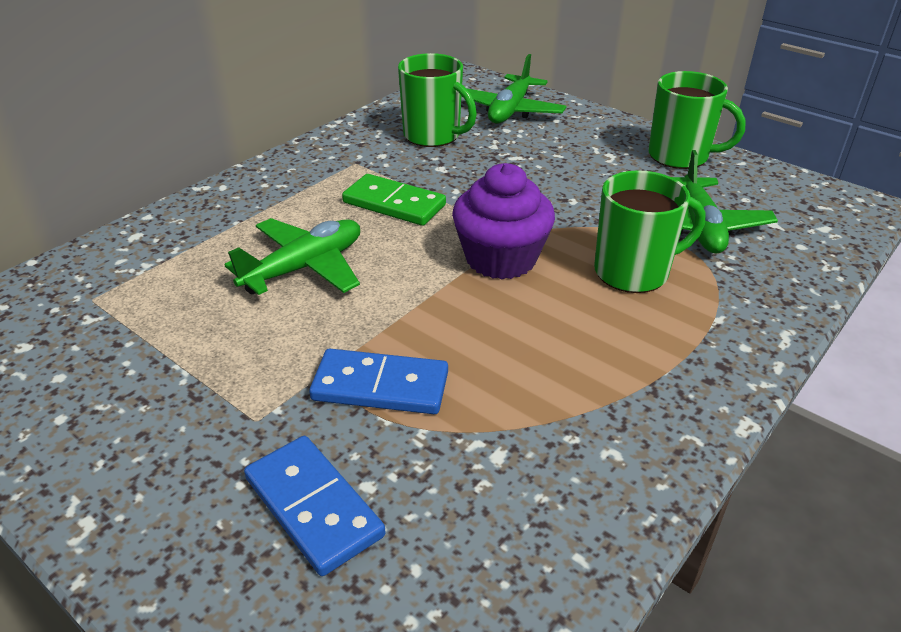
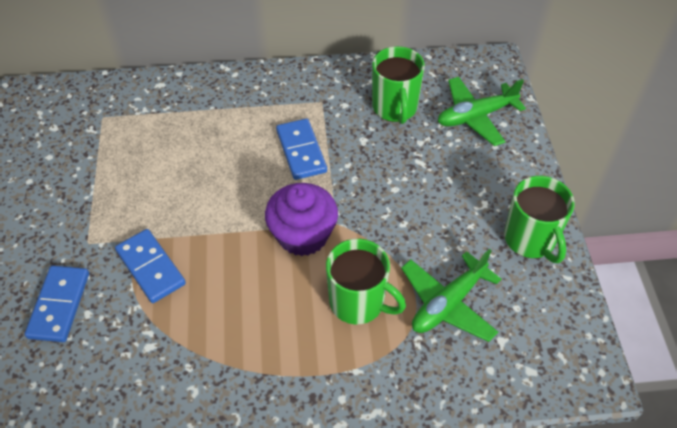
camera: 45 degrees right, 15 degrees up
(304, 268) = (205, 165): green plane -> none
(394, 204) = (301, 151): green domino -> blue domino

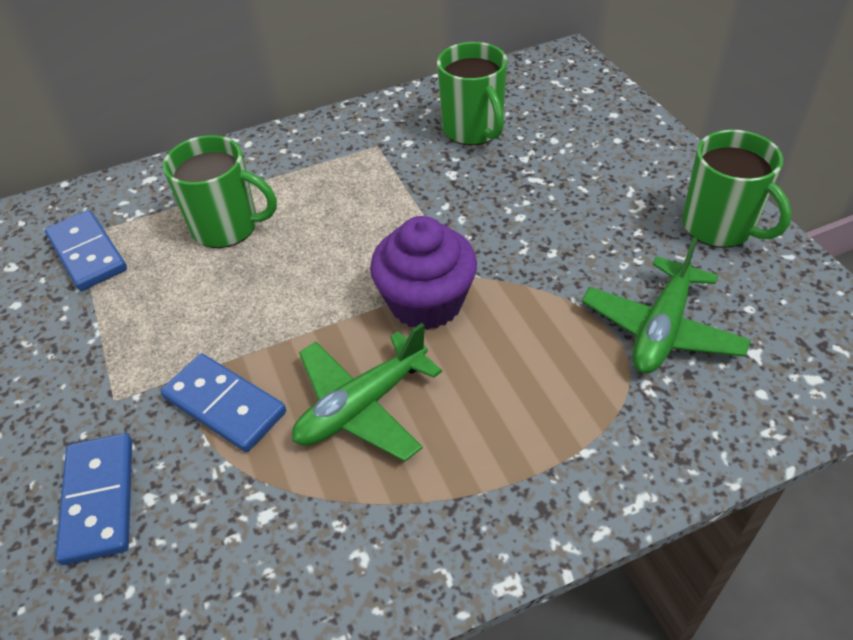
camera: 15 degrees left, 5 degrees down
(301, 151) = (376, 206): blue domino -> blue domino (87, 253)
(358, 302) = (543, 362): green mug -> green mug (227, 227)
(476, 116) = (577, 115): green plane -> green plane (362, 406)

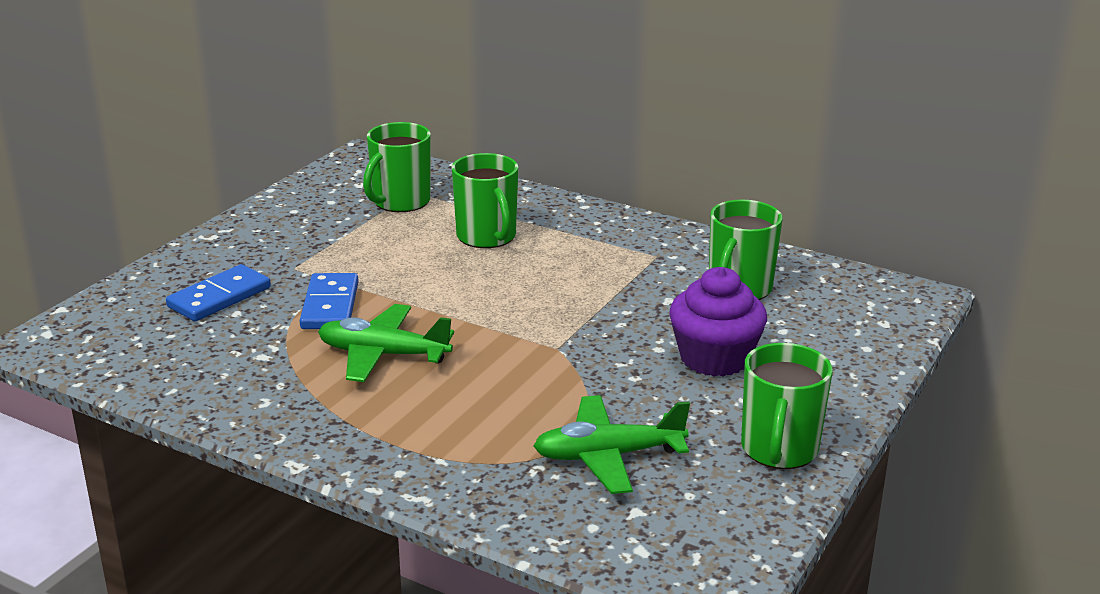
camera: 50 degrees right, 20 degrees down
(87, 253) = (400, 202): blue domino -> green mug
(426, 302) = (509, 342): purple cupcake -> purple cupcake (714, 358)

